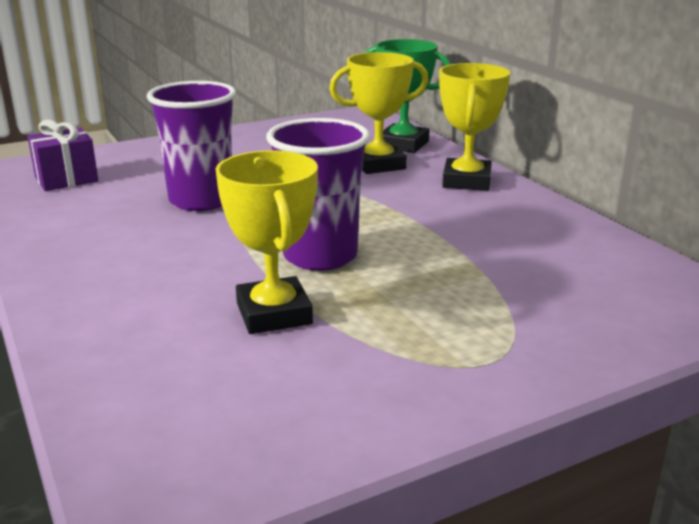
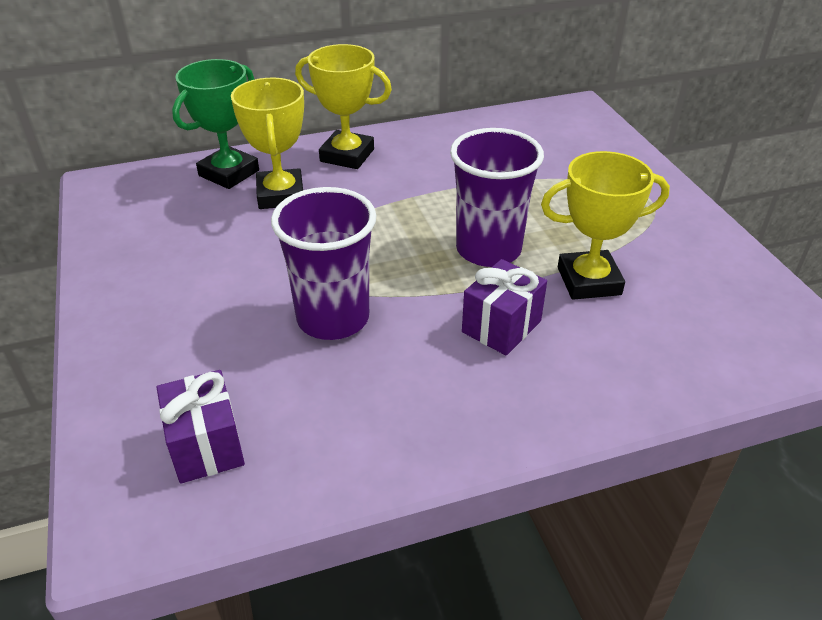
camera: 80 degrees left, 15 degrees up
(190, 268) = (501, 326): none -> purple gift

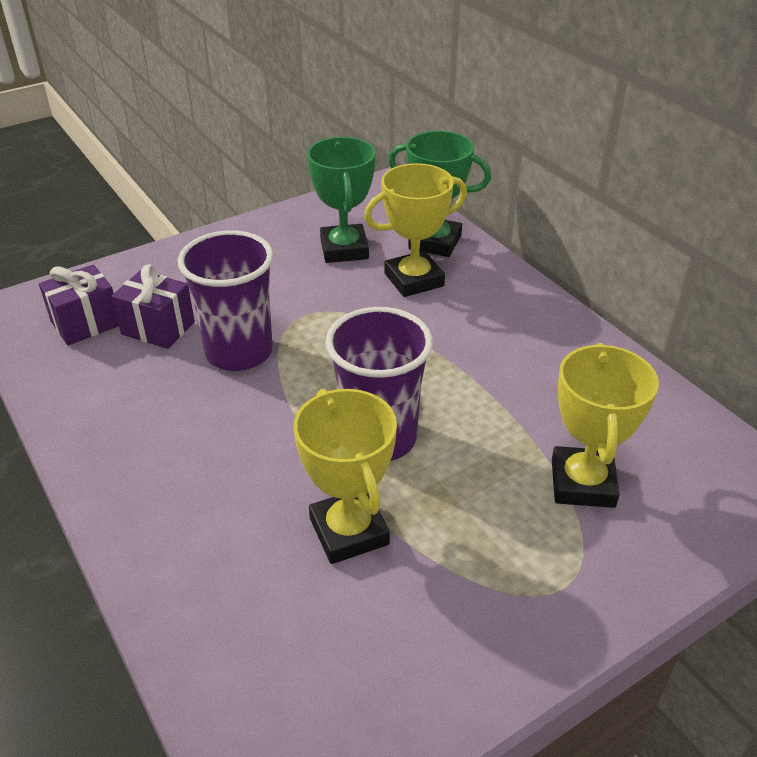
camera: 75 degrees right, 0 degrees up
(199, 226) = (344, 249): none -> green trophy
(347, 155) = (509, 304): yellow trophy -> yellow trophy (582, 483)
(501, 326) = (251, 465): purple gift -> purple gift (158, 328)

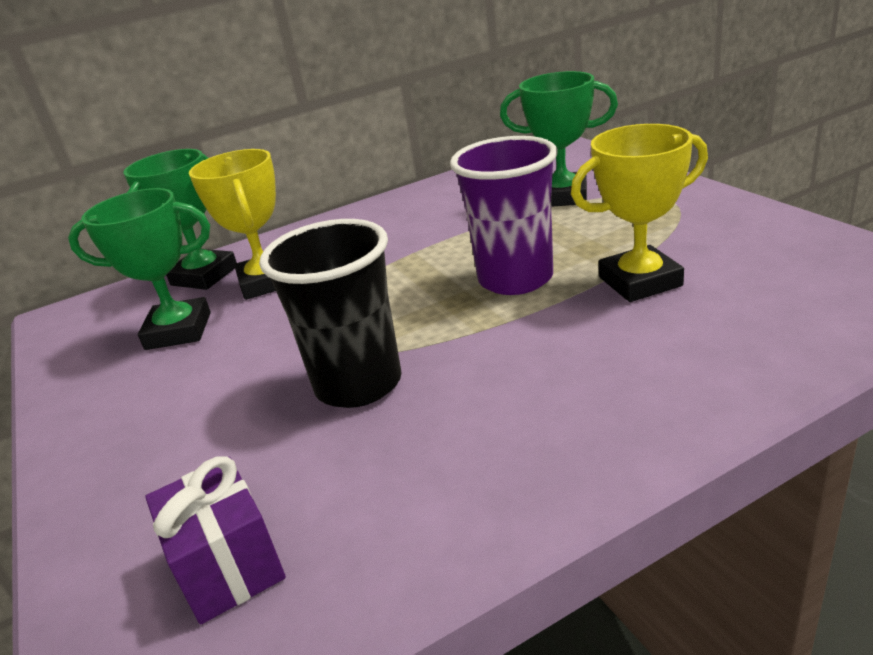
camera: 80 degrees left, 10 degrees down
(158, 328) = (278, 470): purple gift -> none
(239, 352) = (358, 384): purple cup -> black cup
(582, 483) = (562, 196): yellow trophy -> green trophy

